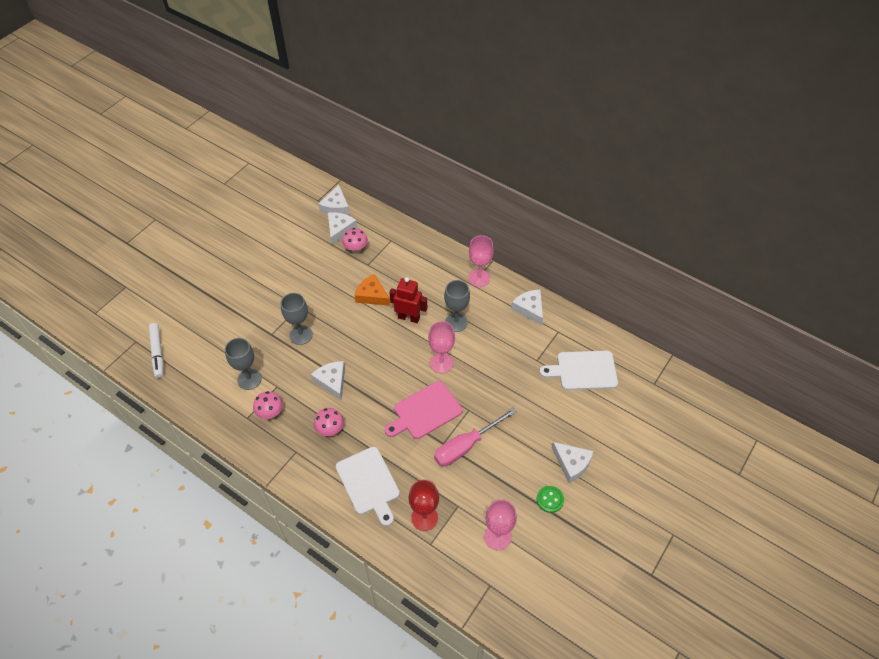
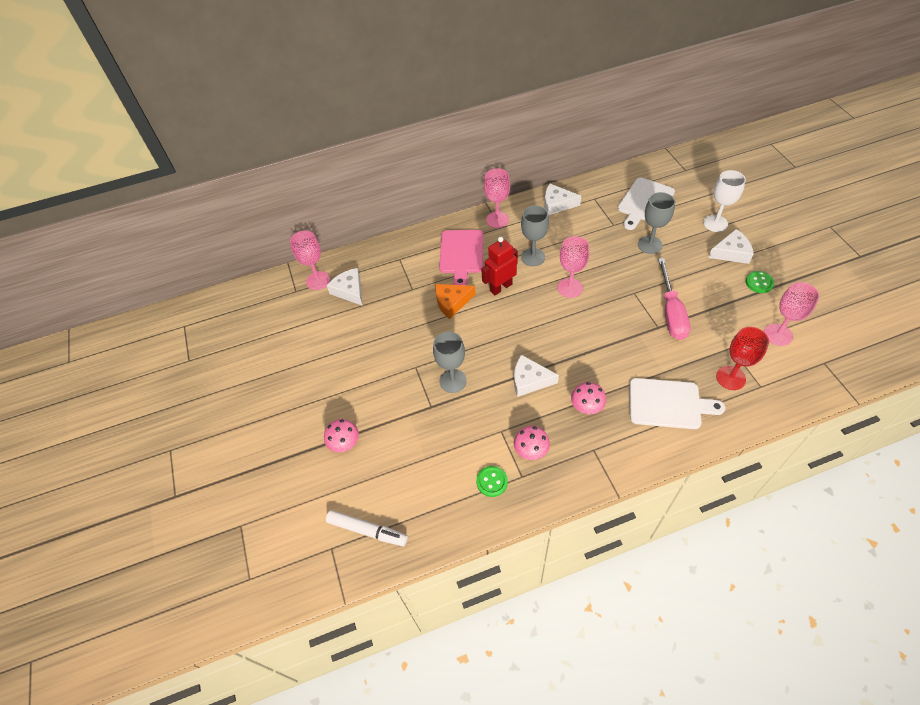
camera: 50 degrees left, 0 degrees up
(232, 402) = (492, 482): none -> green button
(249, 379) = (474, 452): grey goblet -> grey goblet (650, 245)
(336, 206) = (318, 280): white cheese -> pink goblet
(356, 249) = (385, 289): pink mushroom -> pink mushroom (345, 444)
(425, 411) = (615, 324): pink cutting board -> pink cutting board (461, 254)
(600, 436) = (715, 223): none -> white goblet

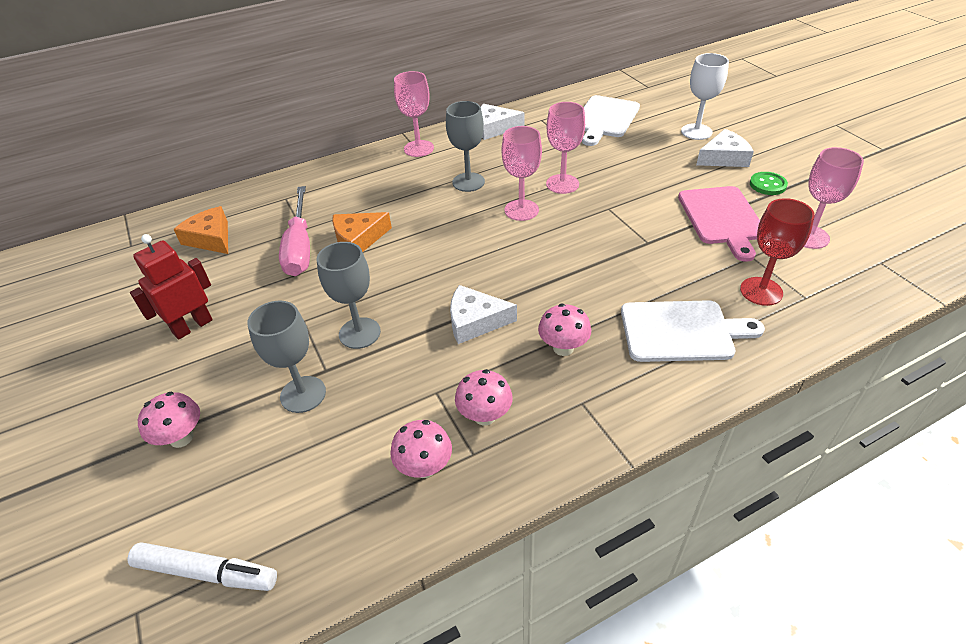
camera: 10 degrees left, 10 degrees down
(318, 280) = (166, 231): pink goblet -> pink goblet (562, 184)
(349, 290) = (211, 238): white cheese -> orange cheese
(461, 254) = (371, 186): pink cutting board -> pink cutting board (722, 218)
(492, 482) = (424, 467): green button -> pink mushroom
(500, 287) = (426, 217): red robot -> red robot (192, 326)
(650, 245) = (619, 158): grey goblet -> grey goblet (303, 394)
(671, 312) = (662, 225): pink screwdriver -> pink screwdriver (300, 247)

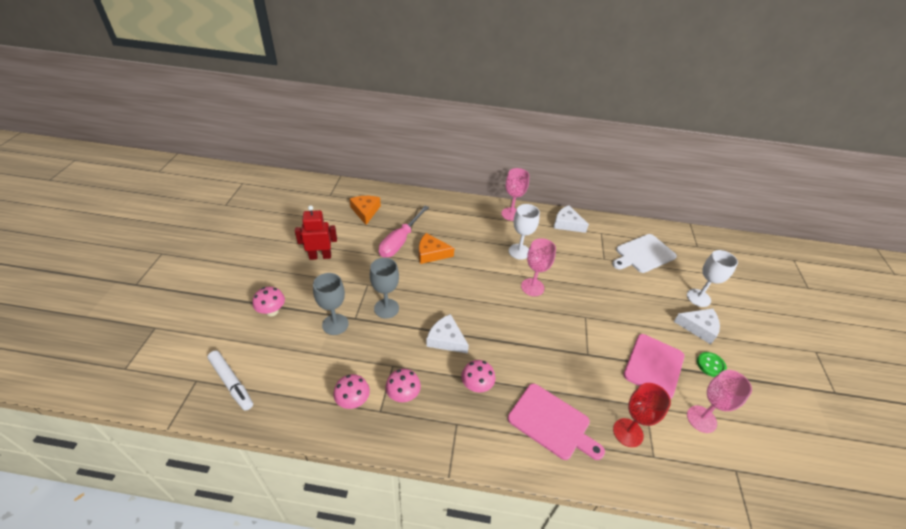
camera: 30 degrees right, 0 degrees up
(468, 182) = (519, 251): grey goblet -> white goblet
(562, 184) = (572, 284): pink goblet -> none
(681, 331) = (552, 422): white cutting board -> pink cutting board

